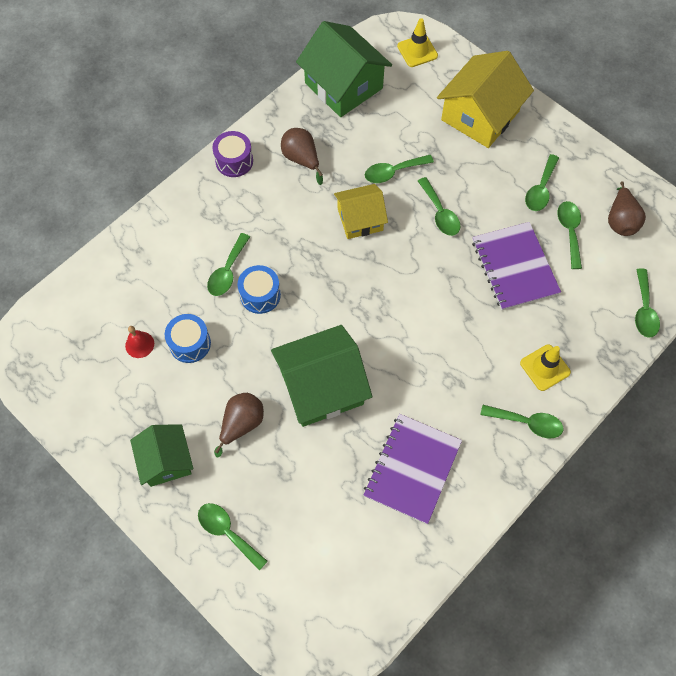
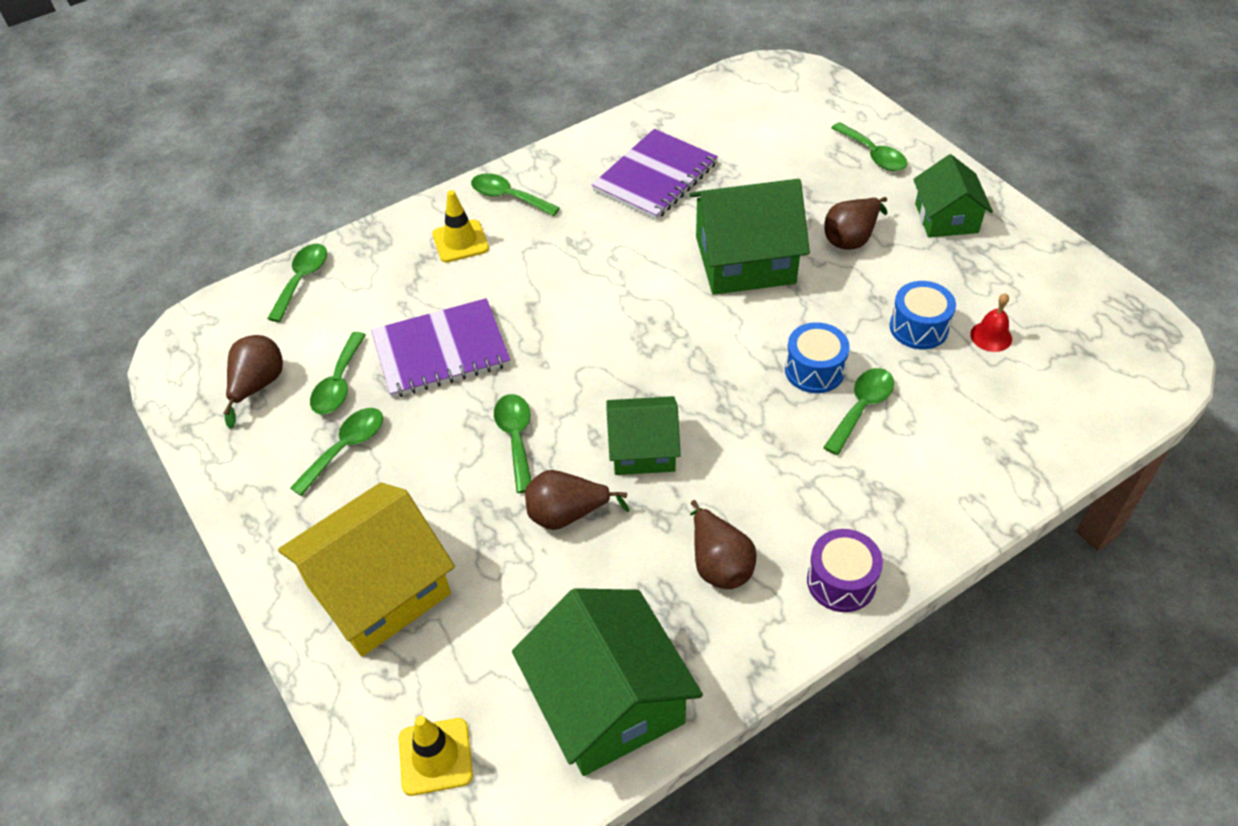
camera: 165 degrees left, 15 degrees down
(360, 219) = (643, 449): yellow house -> green house
(393, 172) = (567, 514): green spoon -> brown pear
(514, 267) = (441, 351): purple notebook -> purple notebook turned 75 degrees clockwise

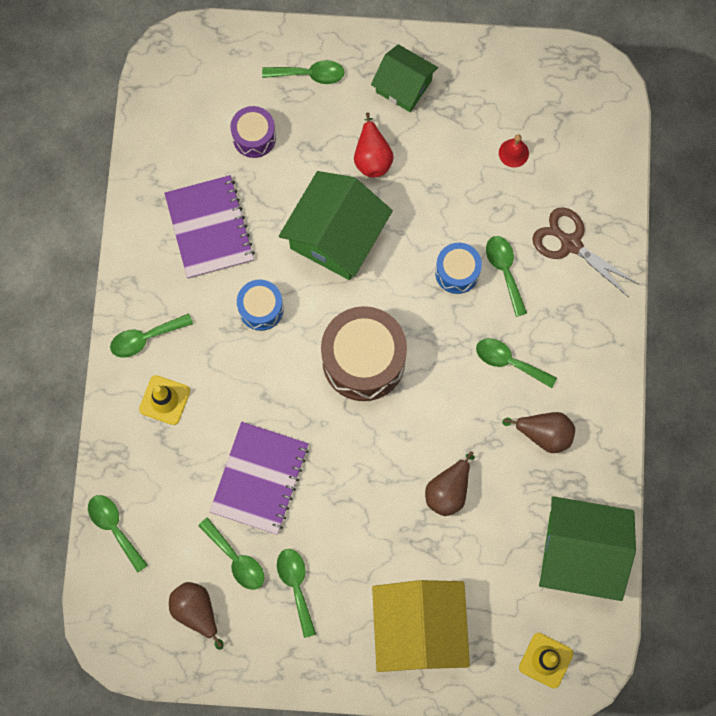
camera: 55 degrees left, 25 degrees up
(516, 438) = (369, 481): green spoon -> green spoon (509, 362)
(642, 354) = (363, 360): none -> brown drum
(643, 449) = (436, 415): green house -> none
(841, 581) = (602, 381): purple drum -> purple drum (254, 137)
(851, 238) = (372, 157): brown pear -> red pear
(918, 327) = (474, 186): blue drum -> blue drum (261, 309)
(959, 446) = (571, 244): none -> brown scissors

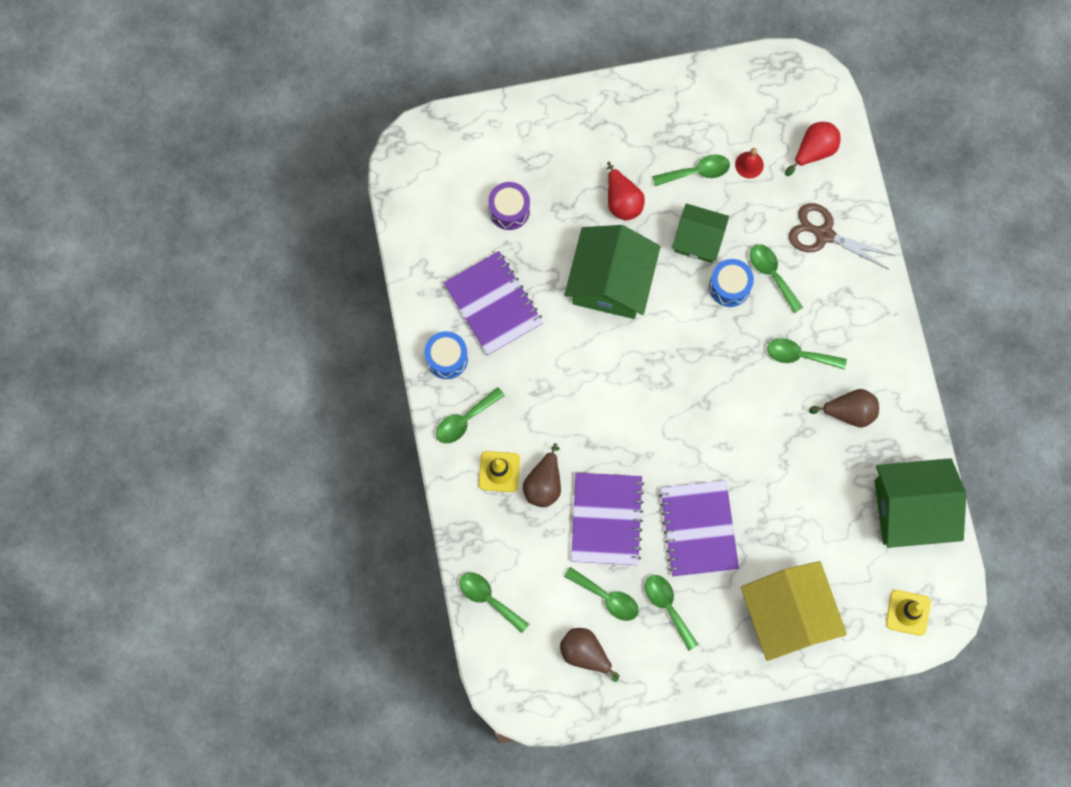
camera: 15 degrees left, 0 degrees up
(261, 309) = (562, 366): blue drum -> blue drum (447, 358)
(309, 74) = (543, 139): green spoon -> green spoon (697, 172)
(351, 513) = (698, 529): none -> purple notebook
(363, 360) = (668, 388): brown drum -> none
(403, 86) = (632, 128): green house -> green house (698, 239)
(448, 490) = (778, 485): brown pear -> brown pear (544, 484)
(585, 156) = (814, 151): none -> red pear

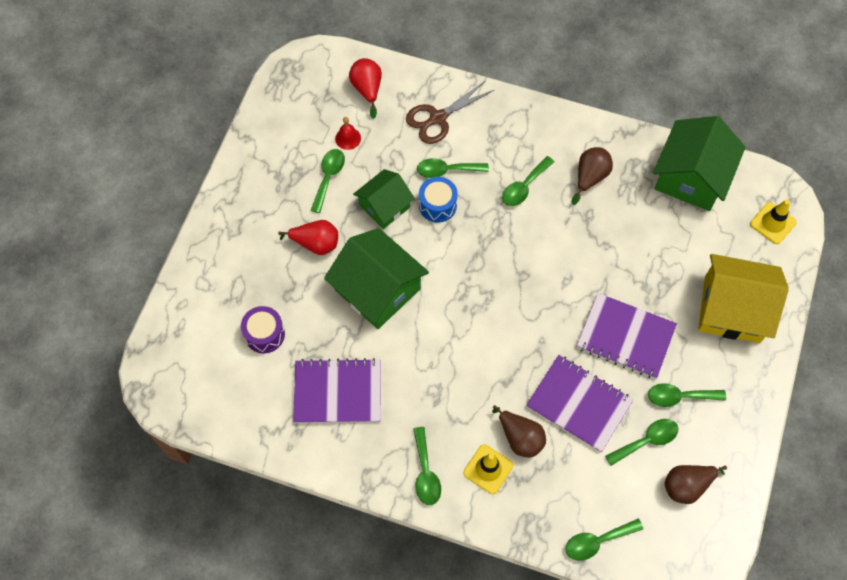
camera: 60 degrees left, 10 degrees down
(447, 358) = (361, 457): blue drum -> none

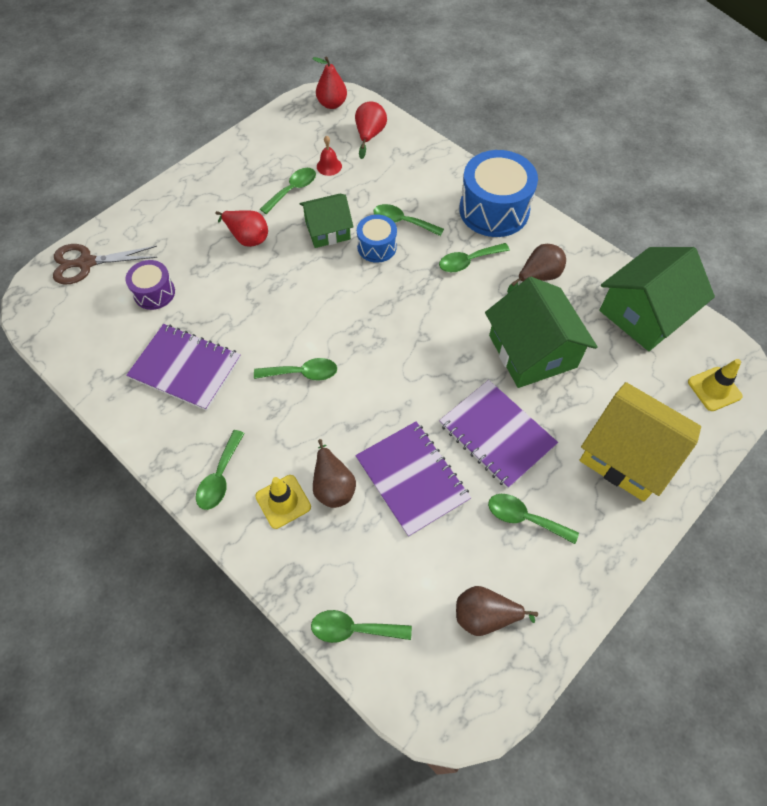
camera: 25 degrees right, 5 degrees down
(311, 67) = (332, 104): none -> red pear
(377, 289) = (278, 295): green house -> green house (532, 351)
(438, 118) = (419, 178): brown scissors -> brown scissors (86, 263)
(520, 125) = (494, 210): none -> blue drum
(646, 441) = (464, 547): green spoon -> green spoon (302, 373)

